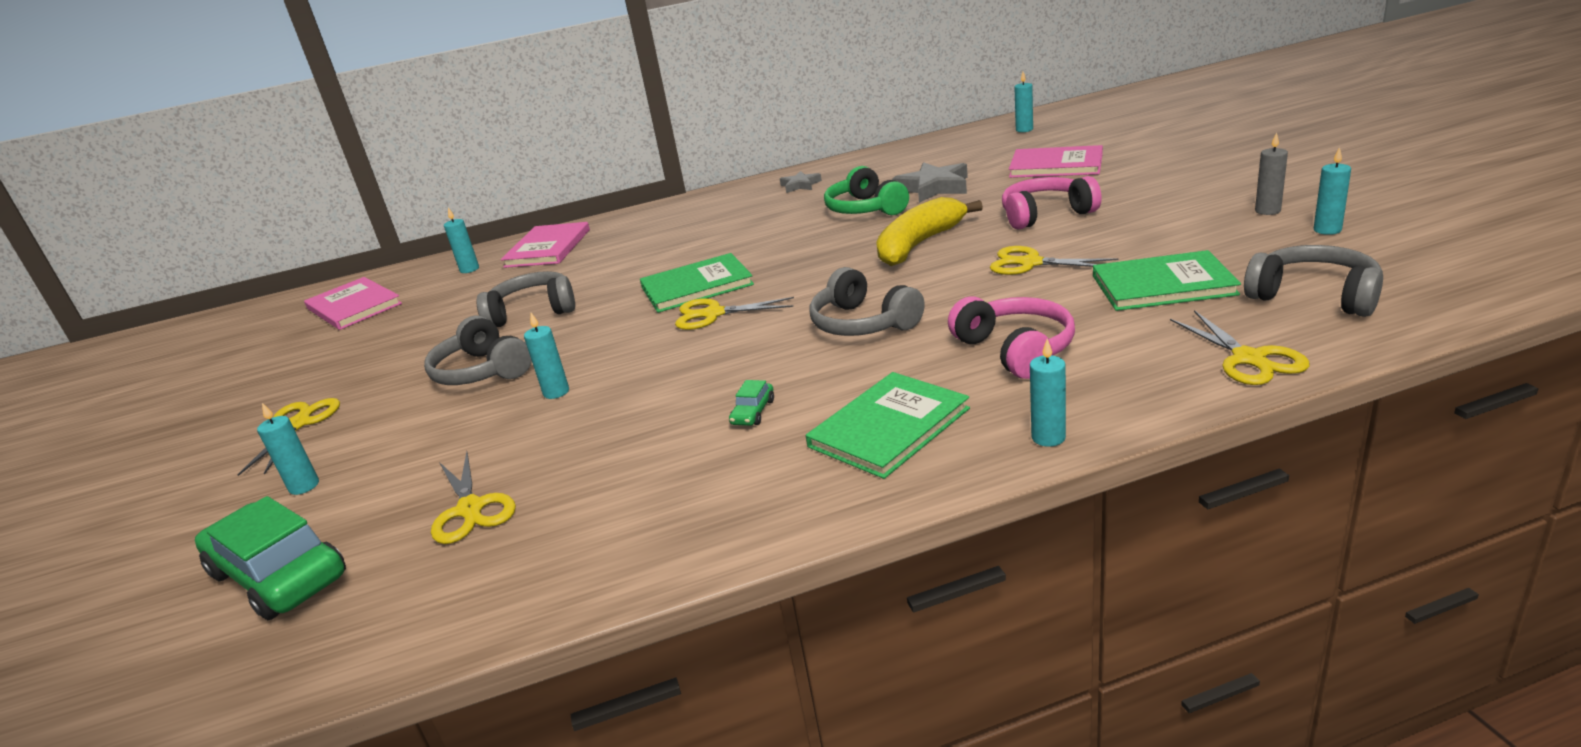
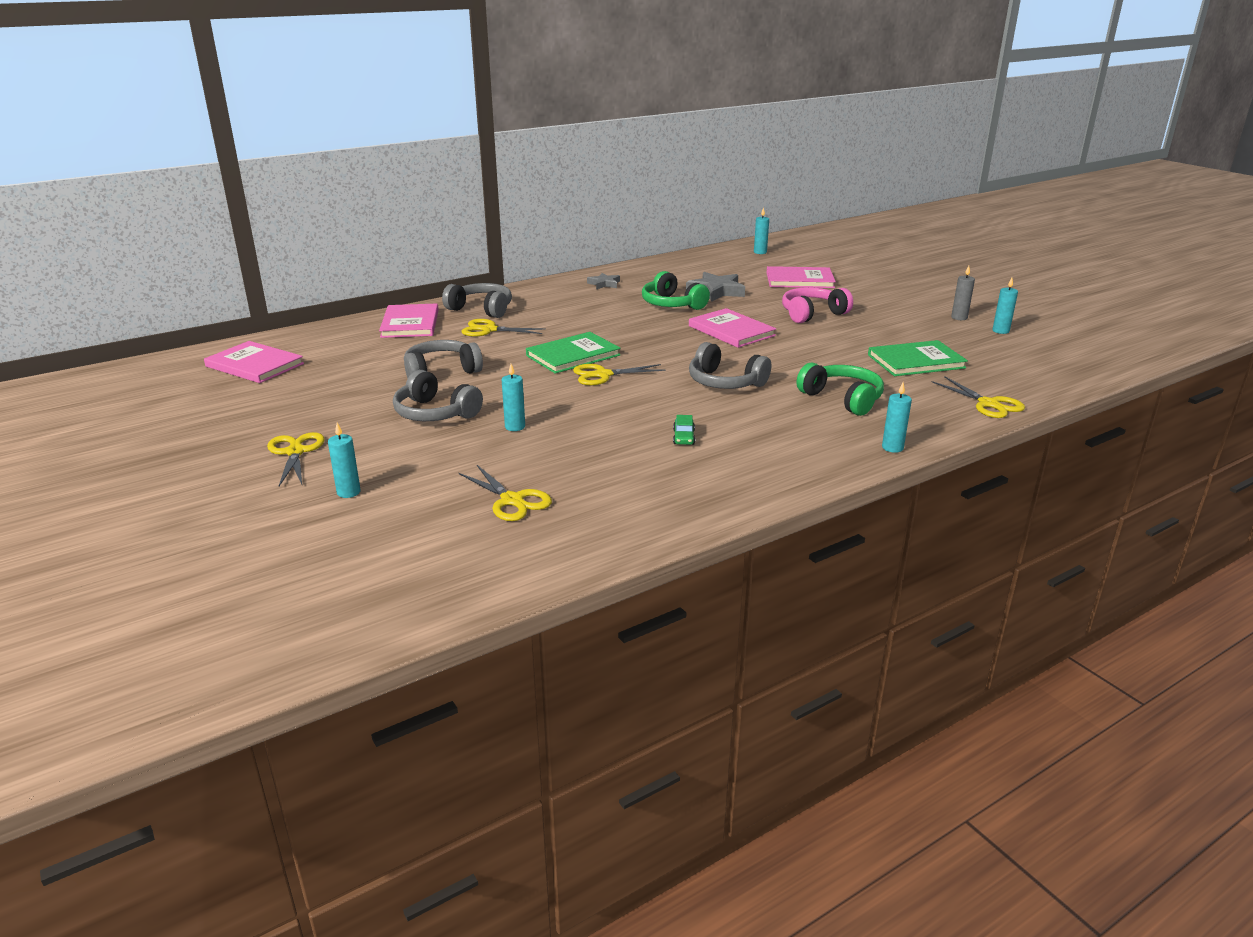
camera: 20 degrees left, 0 degrees up
(279, 575) = (388, 546): green car -> none
(469, 269) = (347, 338): turquoise candle -> none
(889, 428) = (787, 444): green book -> none
(919, 244) = (731, 331): yellow banana -> pink book
(1015, 350) = (842, 399): pink headphones -> green headphones
(1030, 263) = (820, 346): yellow scissors -> yellow scissors (489, 330)
(1314, 296) = (1010, 369): grey headphones -> grey headphones (481, 309)

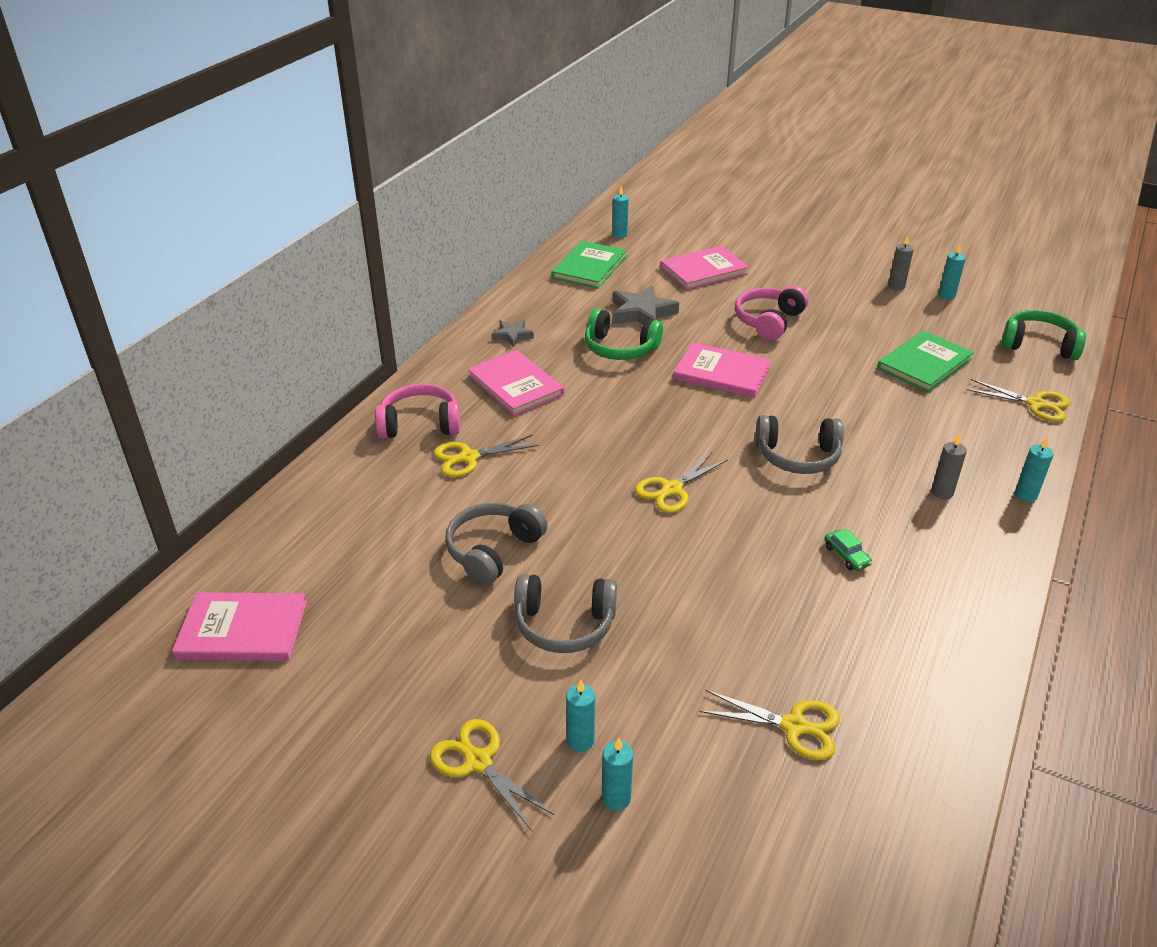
camera: 30 degrees left, 10 degrees up
(410, 323) = (360, 479): pink book -> pink book (515, 385)
(481, 309) = (420, 424): grey headphones -> pink headphones
(515, 427) = (673, 610): turquoise candle -> turquoise candle (580, 740)
(573, 355) = (608, 469): green book -> green book (589, 267)
(817, 428) = (942, 492): none -> grey candle
(842, 399) = (920, 442): green headphones -> green headphones (1038, 345)

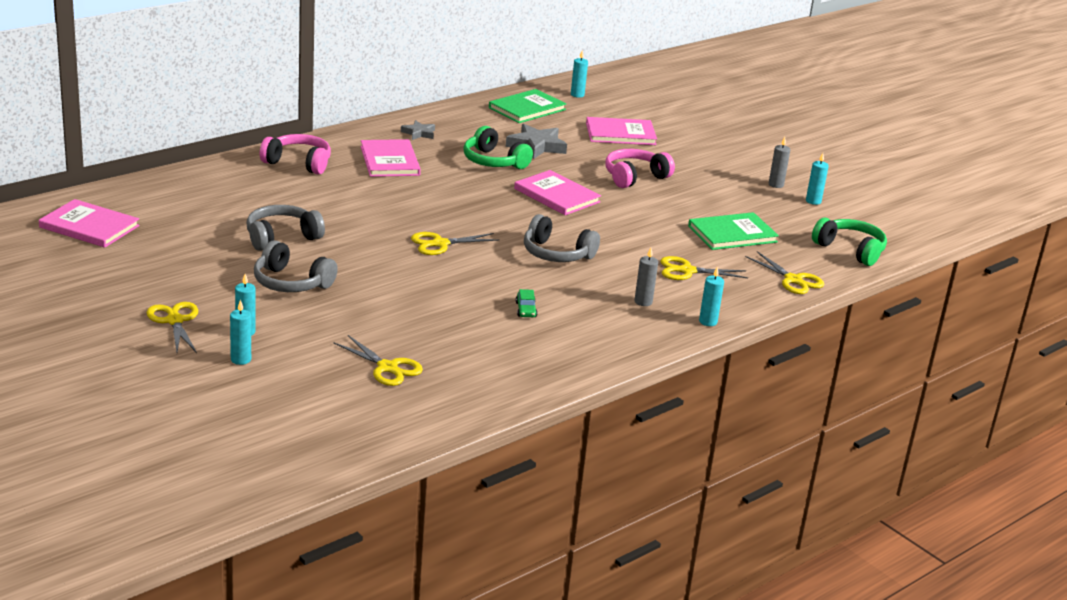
camera: 20 degrees right, 10 degrees down
(468, 458) = (314, 189): yellow scissors -> yellow scissors (687, 271)

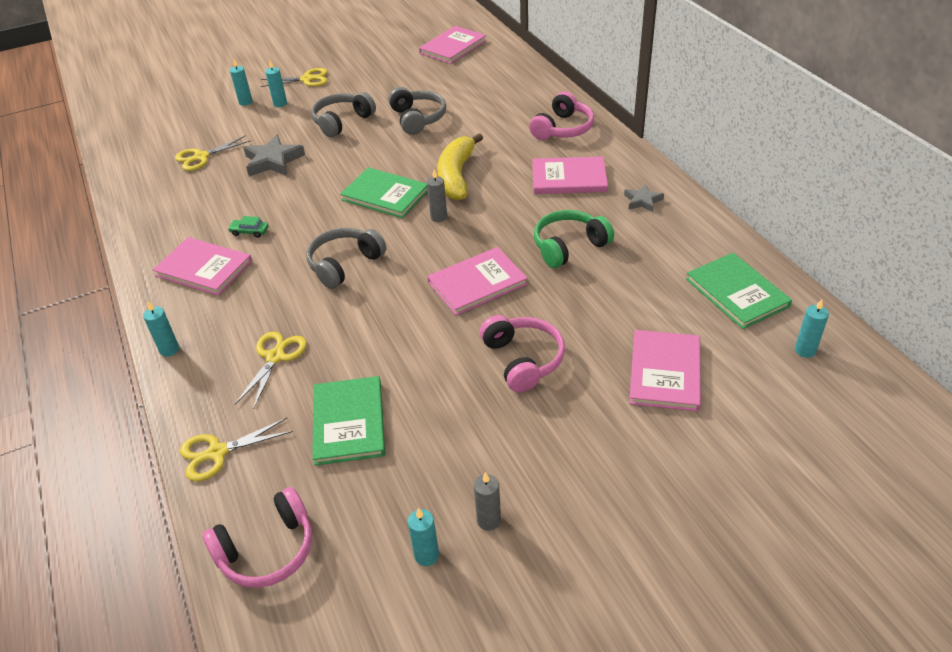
camera: 110 degrees right, 15 degrees up
(397, 211) = (456, 176): none -> yellow banana
(440, 244) = (385, 195): yellow scissors -> green book
(536, 146) = (615, 285): grey star -> grey star (273, 161)
(594, 325) = (204, 268): none -> pink book
(643, 302) = (228, 309): grey candle -> grey candle (439, 217)
(850, 250) = (267, 550): green headphones -> pink headphones

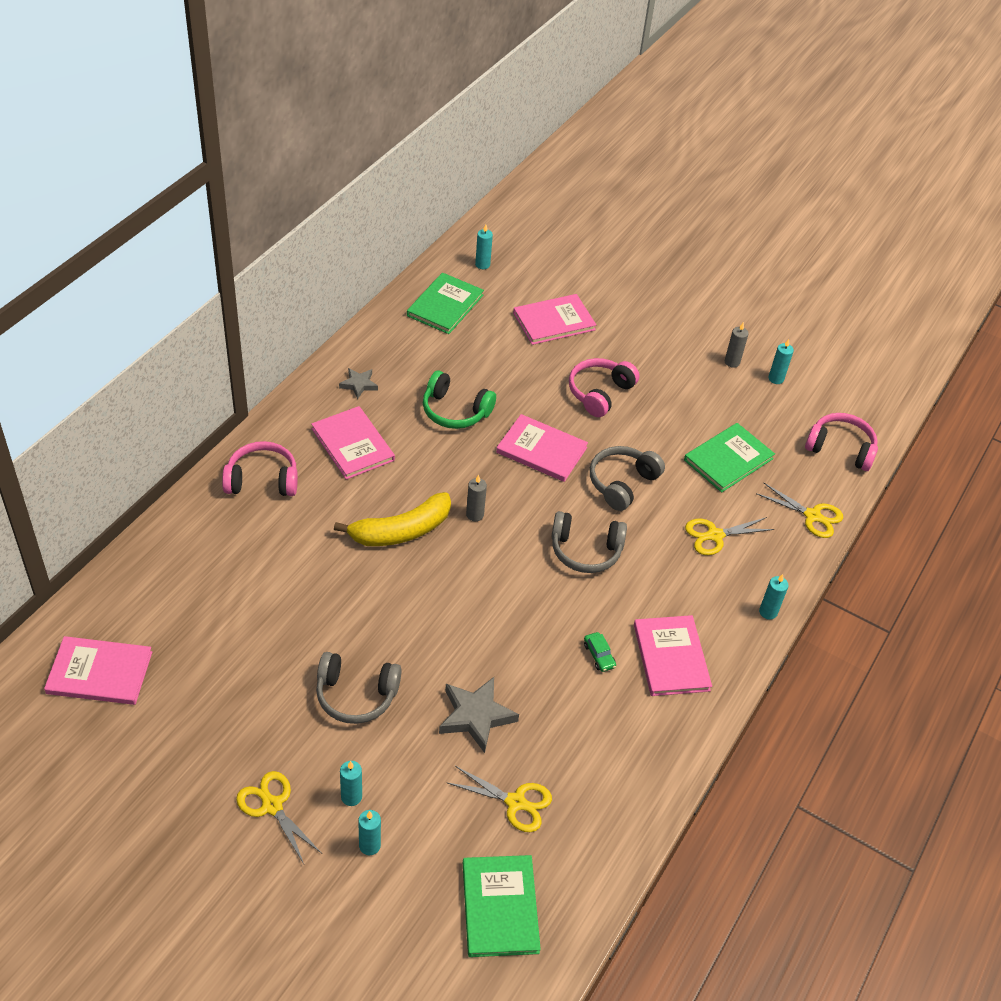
camera: 130 degrees left, 5 degrees up
(385, 195) = (469, 574): green book -> green book (500, 907)
(417, 119) = (309, 619): grey headphones -> grey headphones (622, 483)

